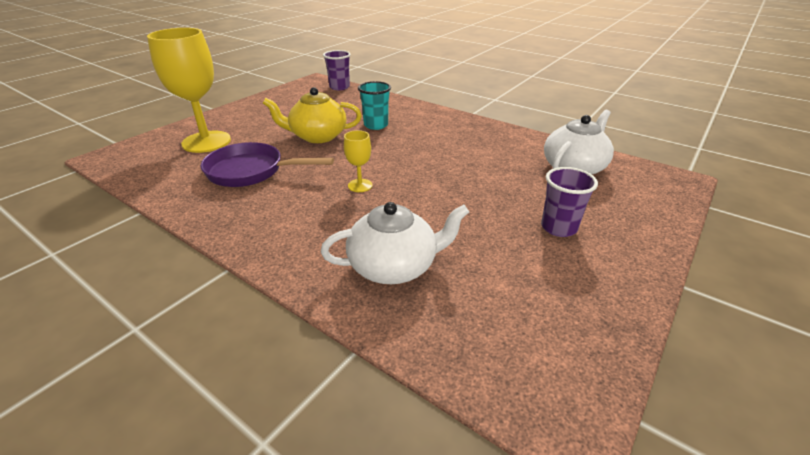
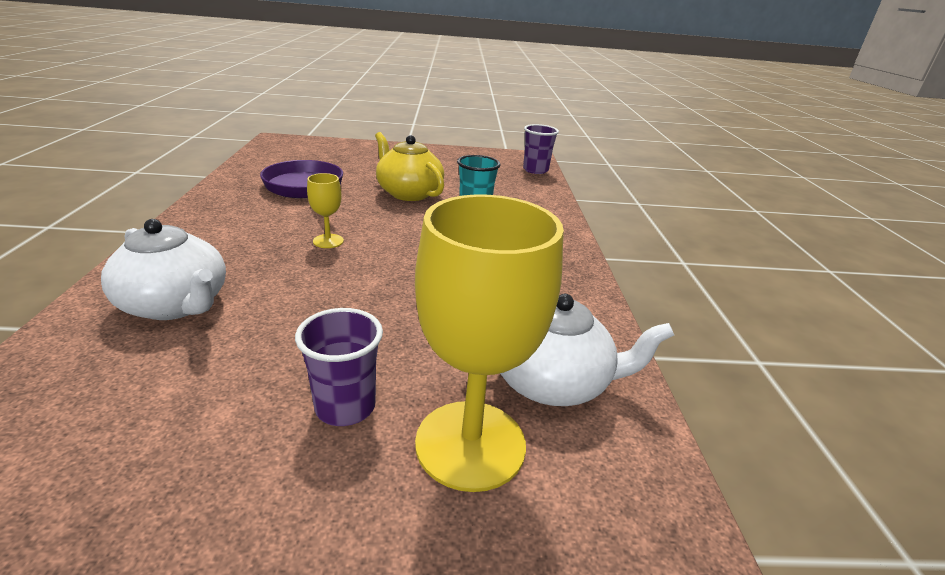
camera: 50 degrees right, 5 degrees down
(206, 142) = (340, 158): yellow goblet -> yellow goblet (470, 444)

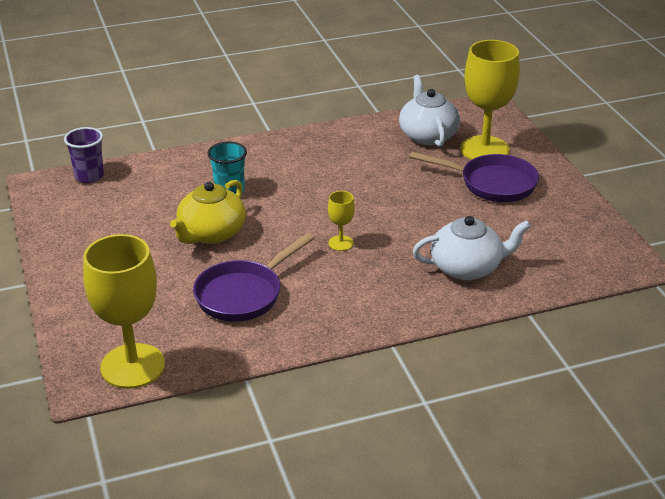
camera: 105 degrees left, 5 degrees up
(176, 304) = (467, 268): white teapot -> white teapot turned 60 degrees clockwise
(276, 150) = (132, 366): none -> yellow goblet
(345, 407) = (492, 183): purple cup -> purple pan

